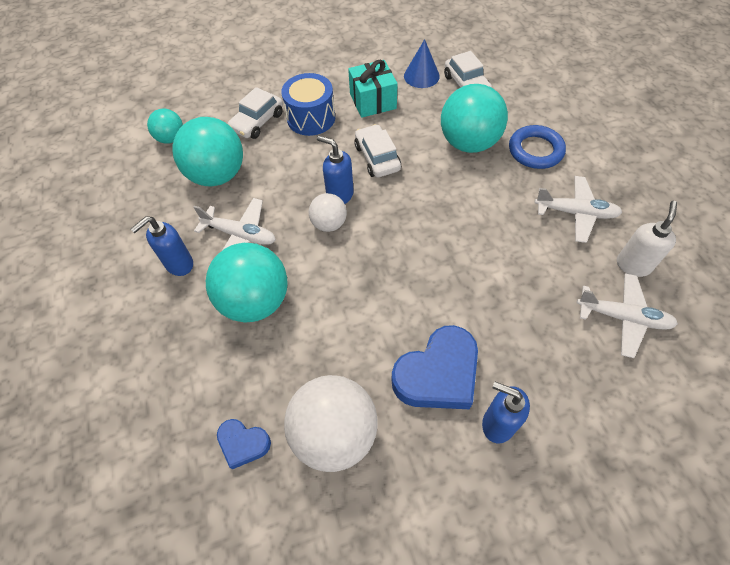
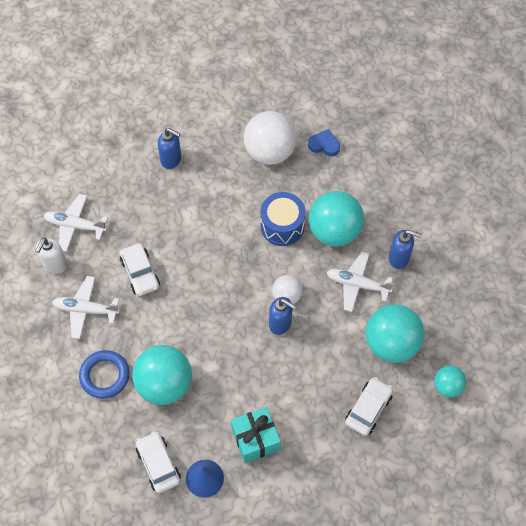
camera: 175 degrees right, 5 degrees up
(179, 264) = (399, 258): blue soap dispenser -> blue soap dispenser turned 60 degrees clockwise
(311, 118) = (316, 415): blue drum -> blue drum (282, 226)
(377, 158) = (249, 365): white car -> white car (140, 273)
(438, 374) = (205, 186): blue heart -> none

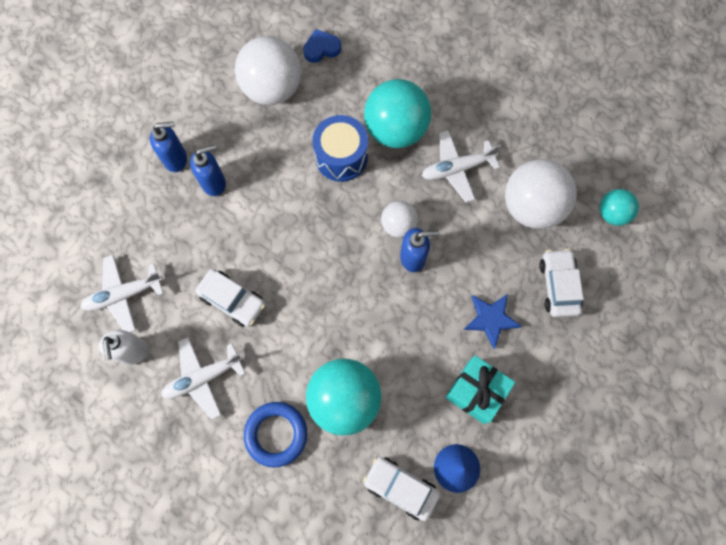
camera: 35 degrees left, 10 degrees up
(302, 399) = (491, 319): none -> blue star
(391, 344) = (531, 206): turquoise ball -> white ball
(399, 258) = (476, 117): blue soap dispenser -> blue soap dispenser (214, 183)

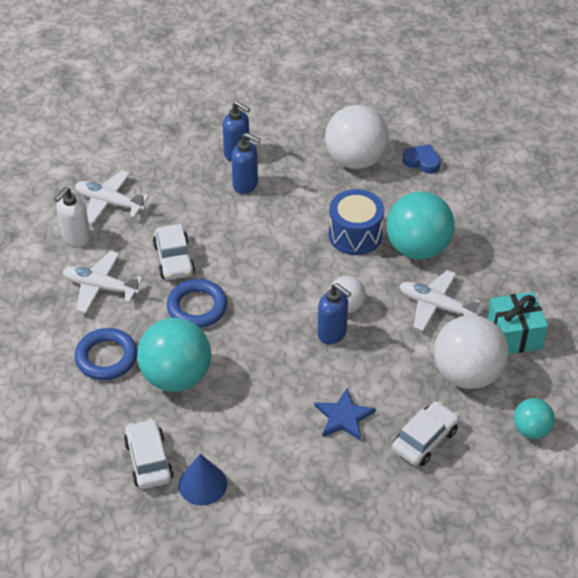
camera: 45 degrees right, 25 degrees down
(295, 326) = (197, 307): none -> blue ring
(476, 391) = (276, 451): turquoise gift -> turquoise gift (514, 335)

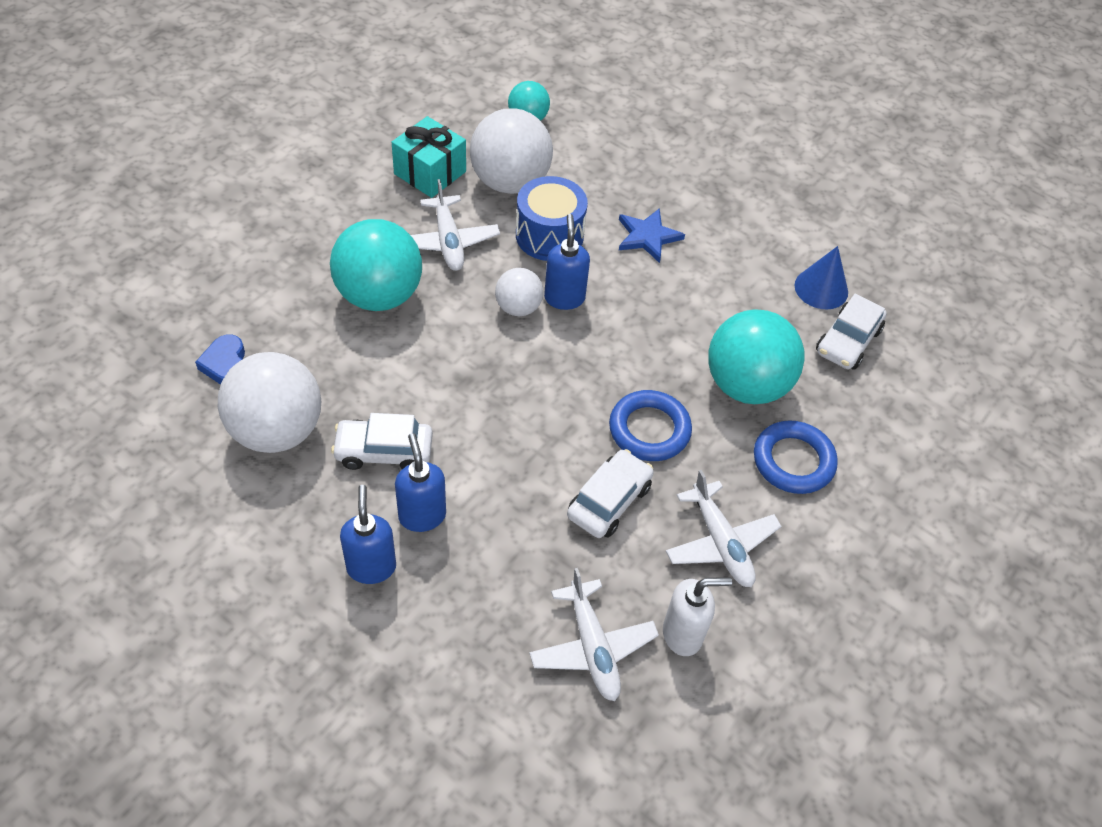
camera: 135 degrees left, 5 degrees up
(355, 235) = (408, 358): blue drum -> blue drum (549, 236)
(425, 440) = (610, 175): white car -> white car (384, 451)

